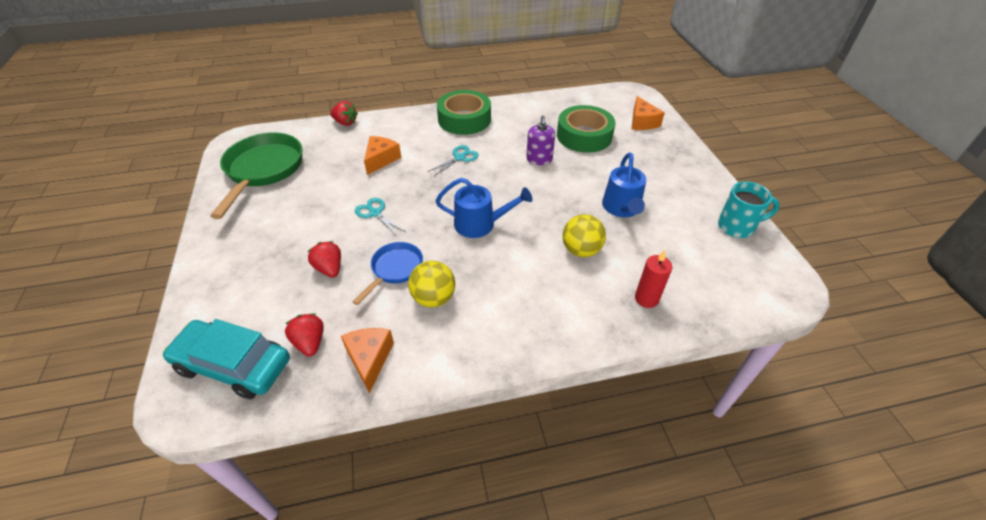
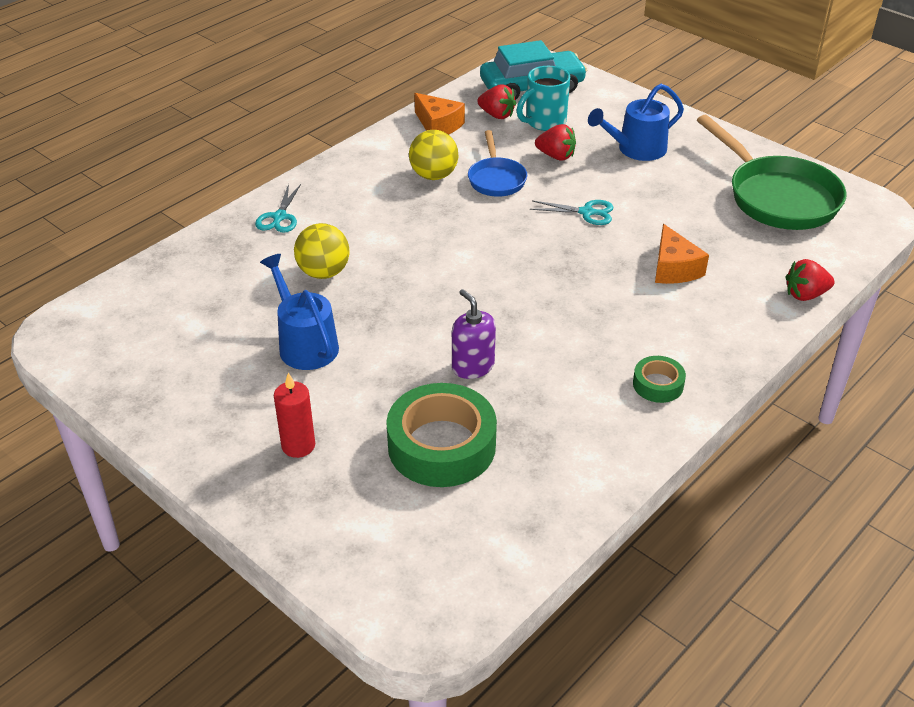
camera: 145 degrees right, 5 degrees down
(459, 158) = (582, 317): turquoise scissors -> turquoise scissors (279, 217)
(464, 119) = (658, 384): green tape -> green tape, size x0.49
(480, 224) = (461, 250): blue watering can -> blue watering can (636, 149)
(642, 122) = (362, 534): orange cheese -> none
(646, 299) = (225, 256): red candle -> red candle (298, 445)
(737, 227) = (136, 385): turquoise mug -> turquoise mug (544, 122)

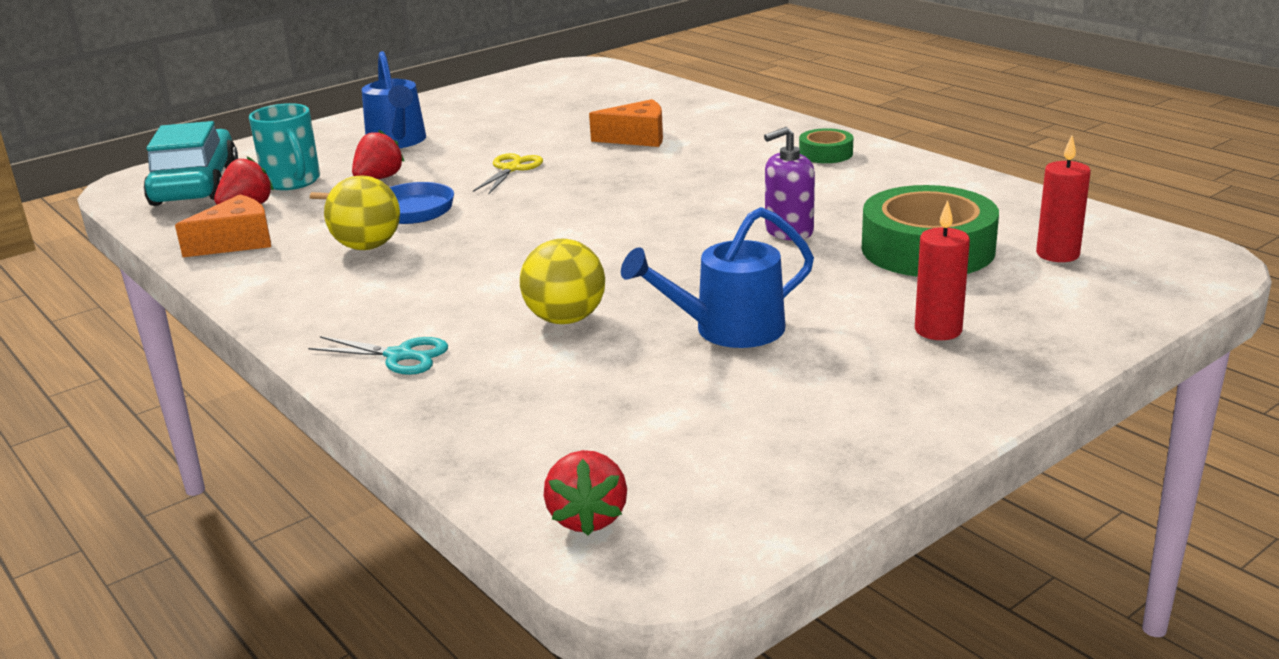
camera: 80 degrees left, 15 degrees down
(434, 527) = (1057, 254): none -> red candle
(586, 212) = (511, 169): turquoise scissors -> yellow scissors
(777, 197) = (534, 94): green pan -> none
(805, 295) = (698, 96): red strawberry -> red strawberry (587, 518)

